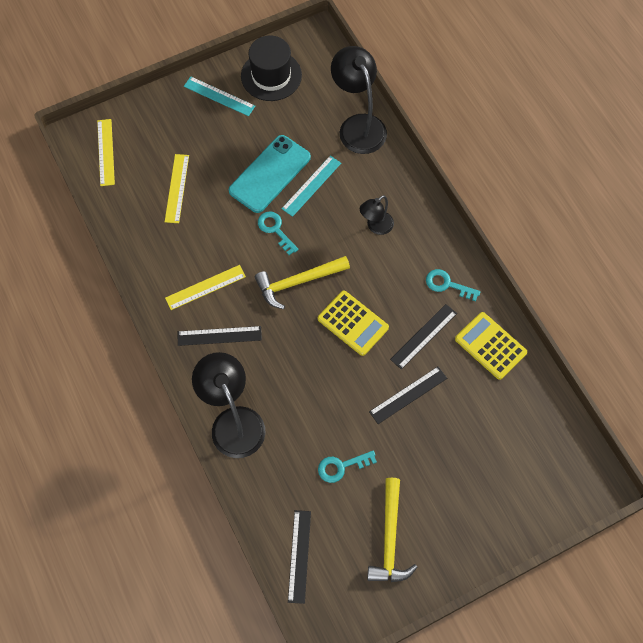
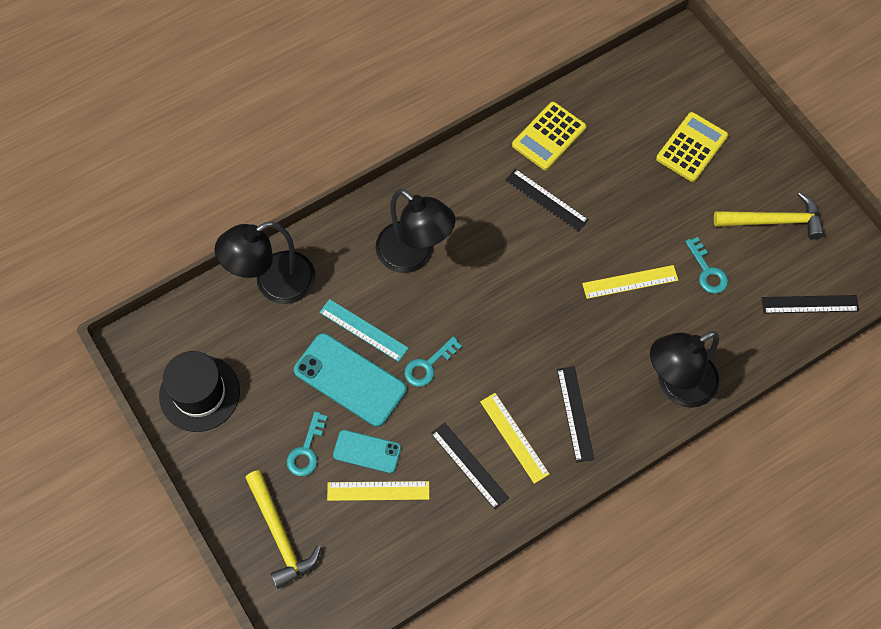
camera: 95 degrees left, 0 degrees up
(105, 152) = (328, 593): yellow ruler -> yellow ruler (630, 282)
(209, 182) = (367, 451): none -> turquoise phone
(219, 96) = (233, 455): turquoise ruler -> none
(297, 282) = (495, 334): yellow hammer -> yellow hammer (280, 535)
(353, 323) = (540, 271): yellow calculator -> yellow calculator (691, 147)
(376, 227) = (414, 255): black lamp -> black lamp, size x1.85
(408, 395) = (616, 212): black ruler -> black ruler (469, 465)
(447, 284) = (481, 179): turquoise key -> turquoise key (306, 450)

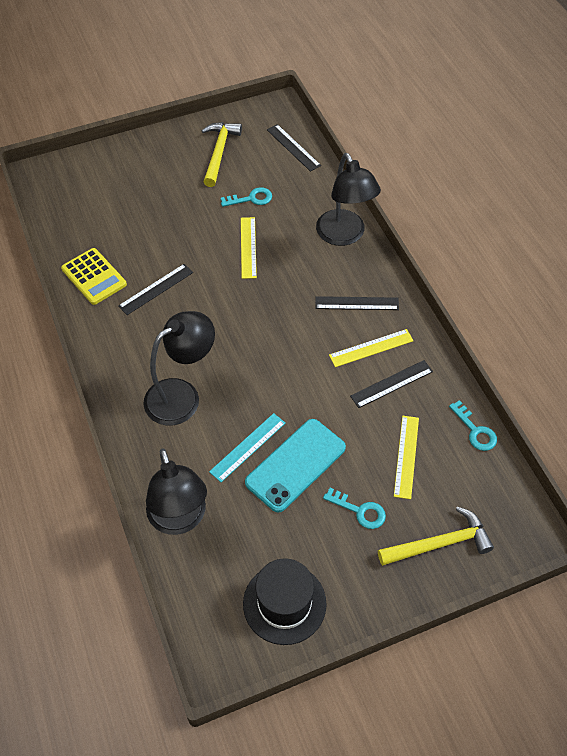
camera: 80 degrees left, 10 degrees down
(367, 451) = (368, 460): turquoise phone -> none
(428, 365) = (294, 400): turquoise key -> turquoise key (475, 431)
(691, 147) = (138, 186): yellow calculator -> none
(810, 304) = (293, 147): black ruler -> black ruler turned 45 degrees counterclockwise

